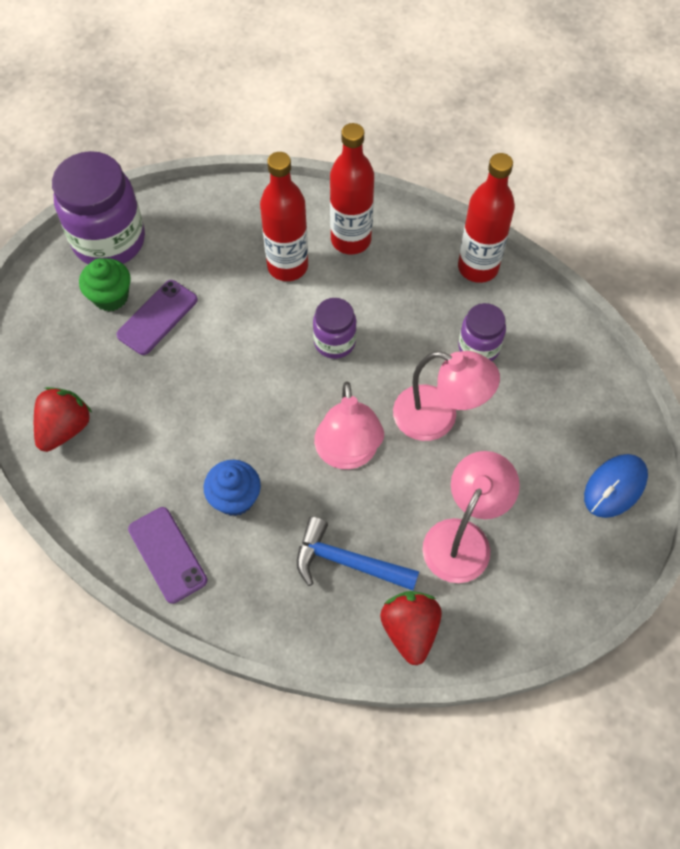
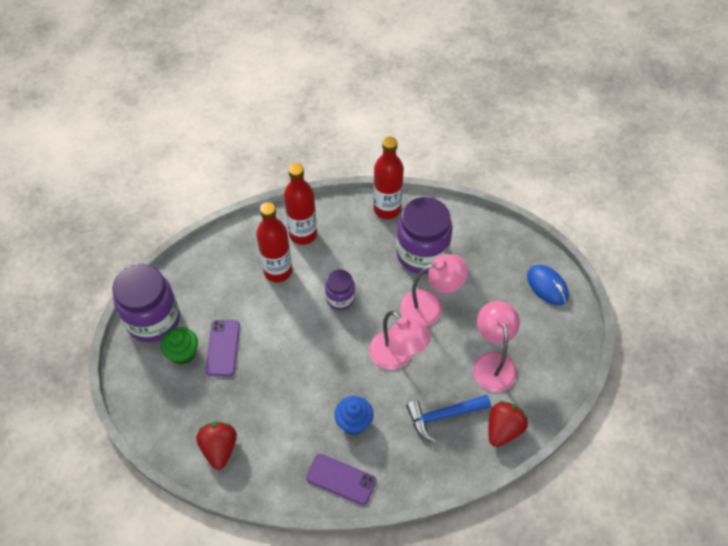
camera: 35 degrees left, 5 degrees down
(410, 630) = (503, 429): red strawberry -> red strawberry turned 75 degrees clockwise
(478, 347) = (422, 254): purple jar -> purple jar, size x1.87
(615, 487) = (547, 286): blue mouse -> blue mouse turned 45 degrees counterclockwise

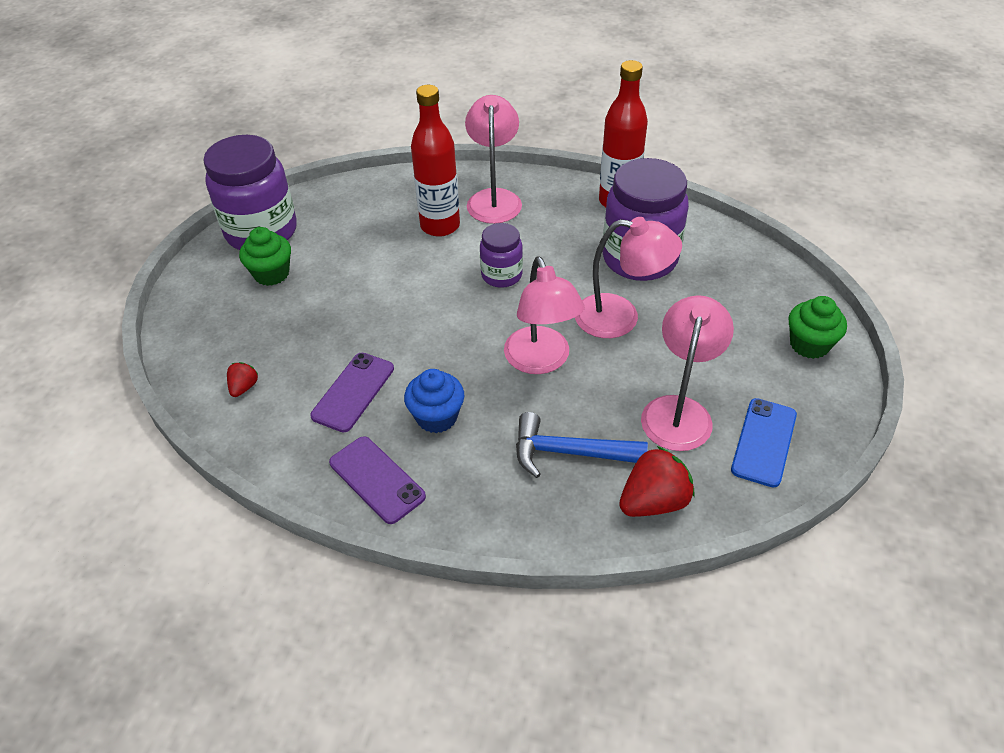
camera: 25 degrees right, 10 degrees down
(219, 448) = (244, 387): red strawberry -> red strawberry, size x0.53
(223, 348) = (322, 283): purple phone -> purple phone (353, 392)
(303, 234) = (494, 198): red bottle -> pink lamp
(547, 286) = (809, 344): blue mouse -> green cupcake
(547, 366) = (763, 442): none -> blue phone

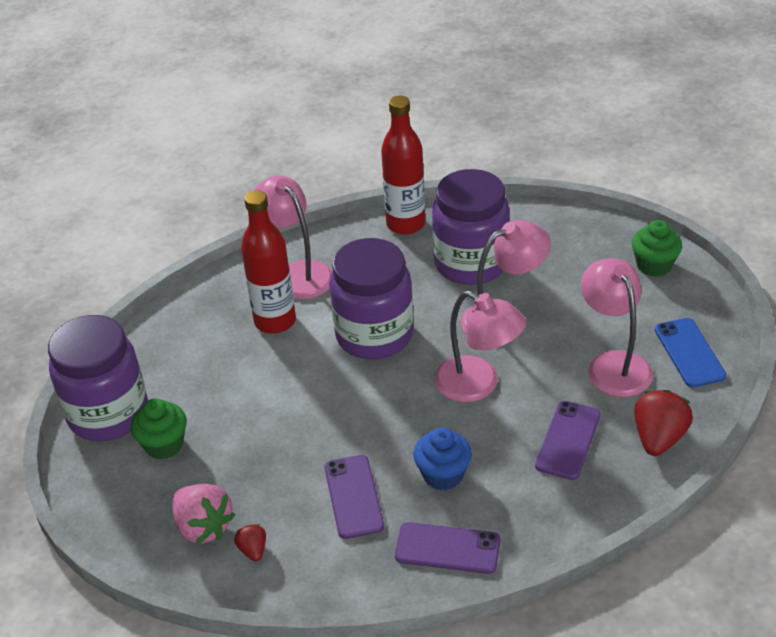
camera: 35 degrees left, 5 degrees down
(232, 349) = (203, 527): none -> pink strawberry
(501, 275) = (374, 335): purple jar -> purple jar, size x1.87
(568, 452) = (568, 440): blue hammer -> purple phone

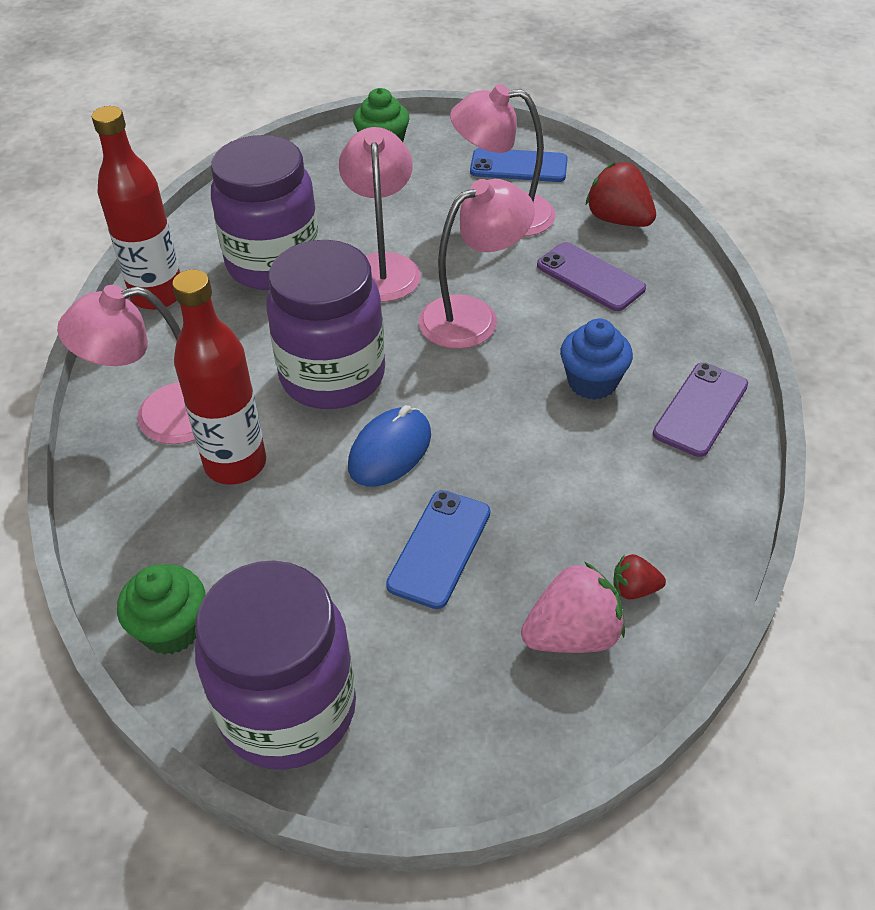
camera: 70 degrees left, 5 degrees up
(164, 444) = (394, 648): green cupcake -> green cupcake (171, 629)
(247, 440) = (439, 548): none -> blue phone
(319, 388) = (390, 451): none -> blue mouse
(353, 497) = (589, 467): purple phone -> none

